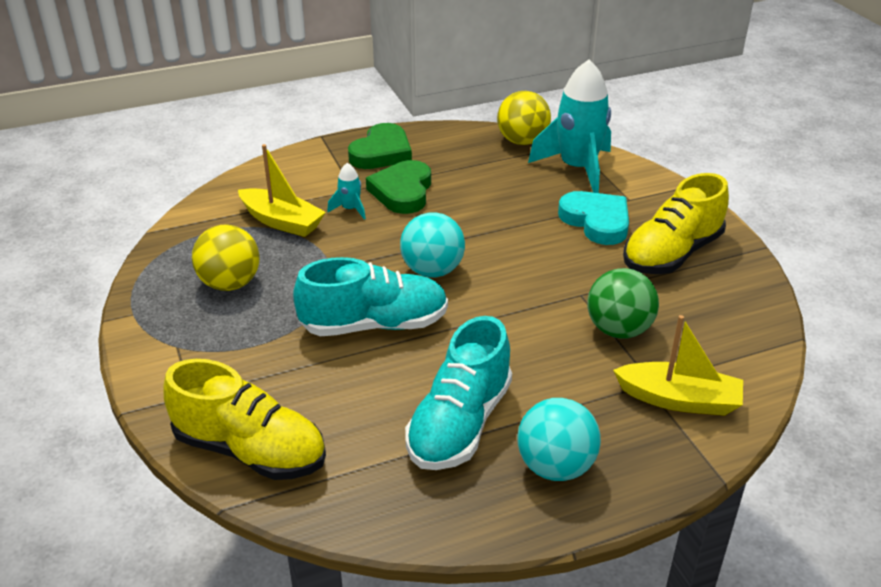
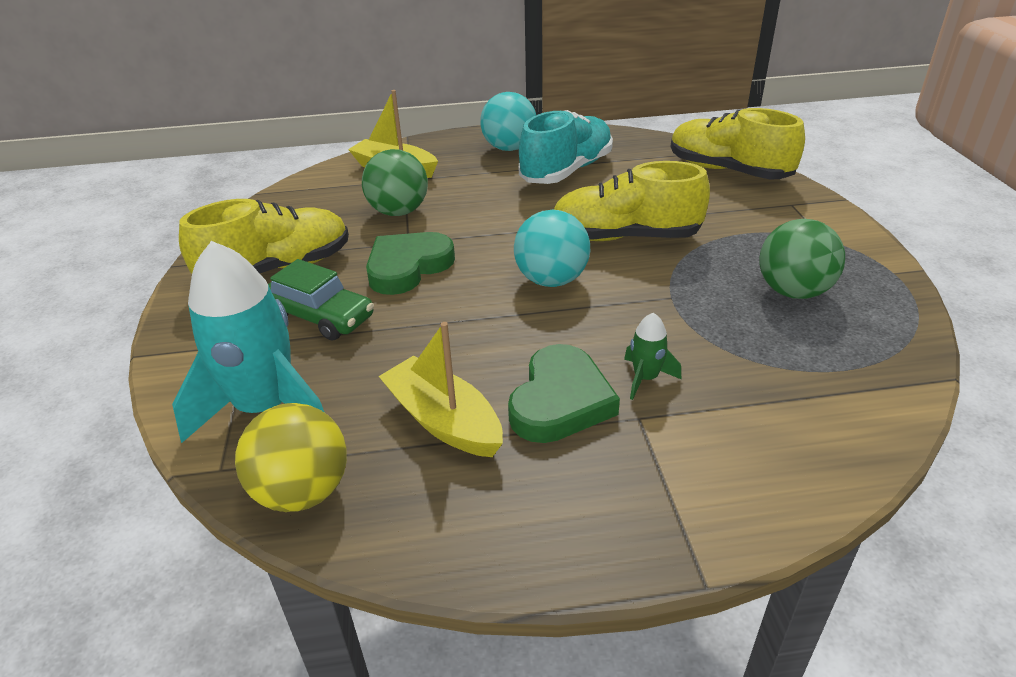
camera: 165 degrees left, 0 degrees up
(230, 283) = (793, 291): yellow ball -> green ball
(282, 221) = (748, 370): yellow boat -> yellow boat (443, 421)
(350, 209) = (645, 378): turquoise rocket -> green rocket
(374, 325) = (625, 237): turquoise shoe -> yellow shoe
(381, 152) = (579, 504): green heart -> green heart (407, 267)
(596, 221) = (320, 316): turquoise heart -> green car

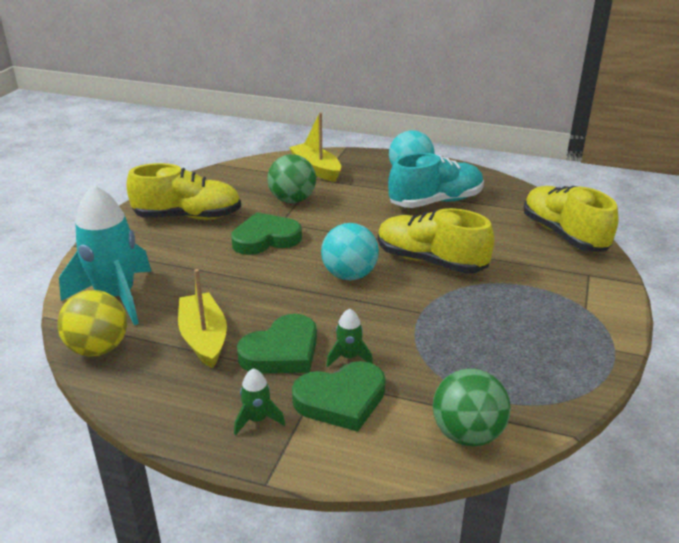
camera: 25 degrees right, 5 degrees down
(320, 316) = (188, 254): green car -> none
(614, 503) = (257, 419): none -> green rocket
(688, 435) = (341, 400): none -> green heart
(793, 291) = (515, 337): green ball -> green ball (467, 434)

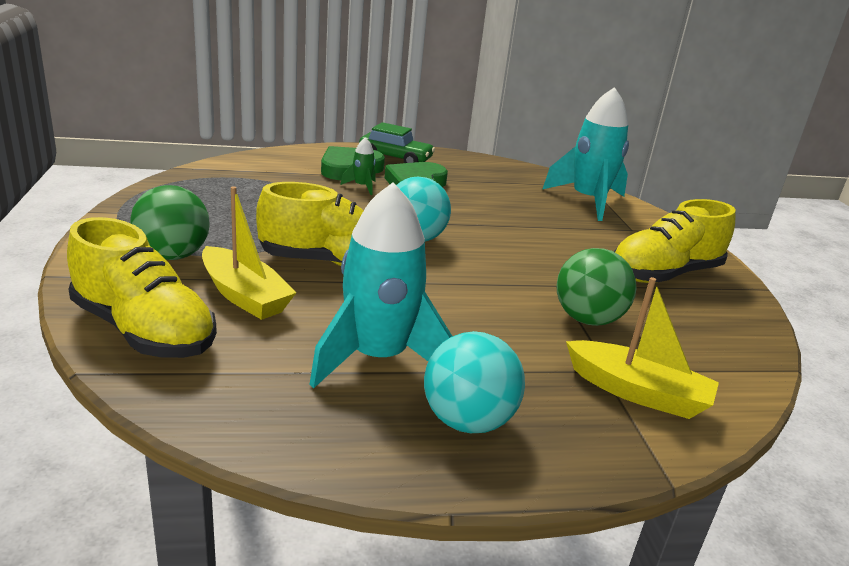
camera: 150 degrees right, 5 degrees down
(98, 348) = (543, 176): yellow ball -> none
(204, 338) = (482, 186): yellow boat -> yellow boat (244, 295)
(257, 419) = (395, 158): green rocket -> green car
(265, 239) = (545, 262): green heart -> none
(436, 202) = (378, 358): turquoise shoe -> turquoise rocket
(467, 434) = (252, 162): green ball -> green ball (173, 256)

